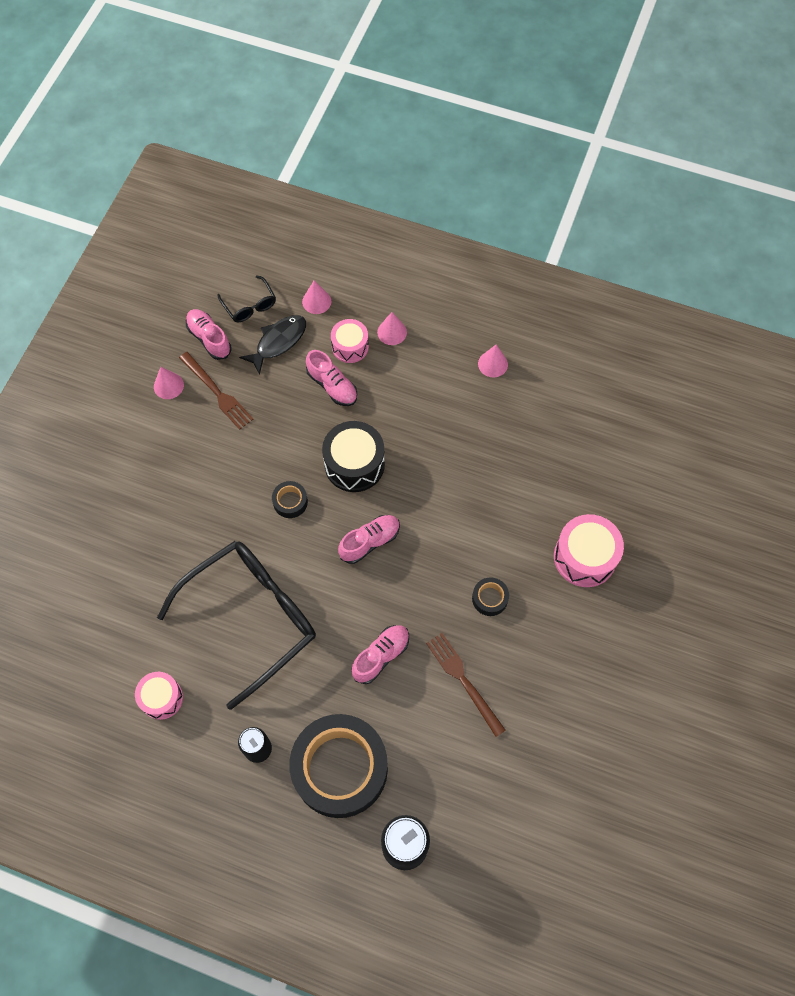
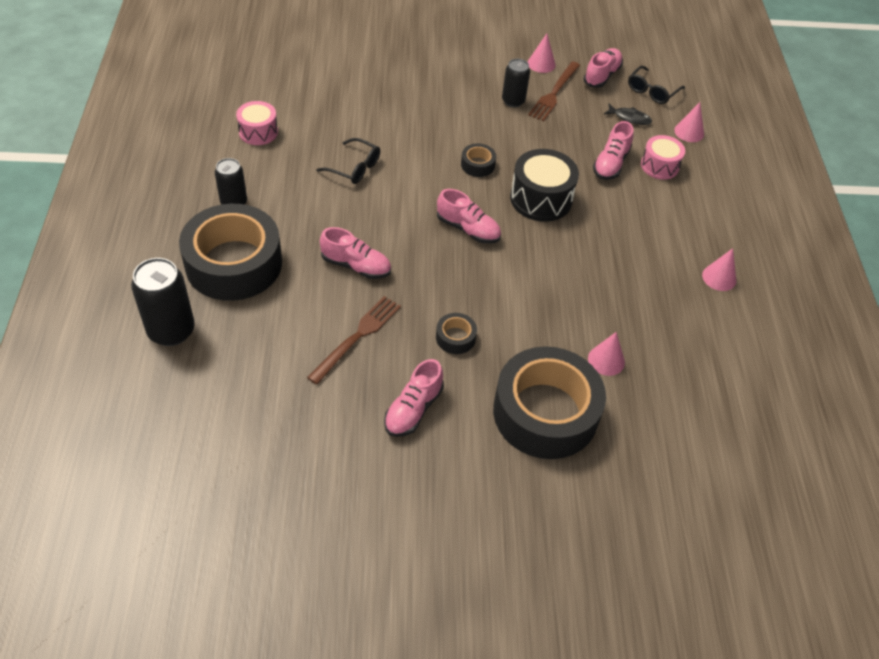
camera: 65 degrees right, 15 degrees down
(213, 434) = (513, 101): none -> black can
(252, 617) = (354, 168): black glasses -> black glasses, size x0.43
(278, 342) = (629, 118): black fish -> black fish, size x0.63
(392, 332) = (697, 191): pink cone -> pink cone (606, 360)
(552, 659) = (413, 409): none -> pink shoe
(584, 557) = (545, 412): pink drum -> black tape

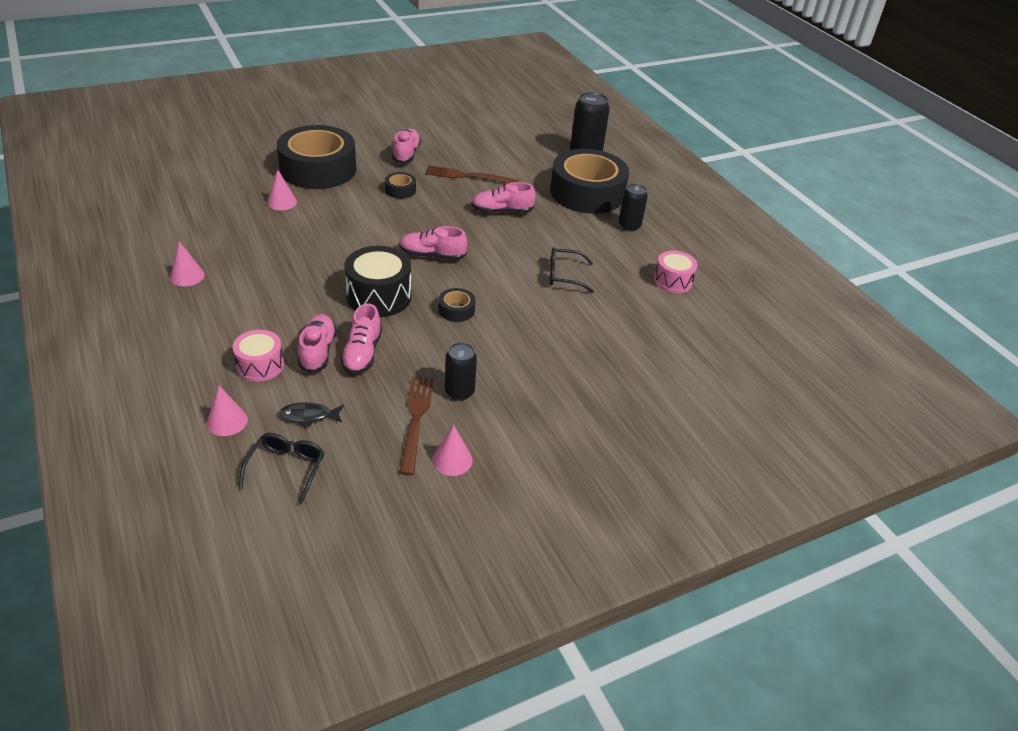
camera: 155 degrees right, 10 degrees down
(357, 337) = (468, 176): brown fork -> brown fork turned 90 degrees clockwise
(602, 75) = (363, 470): pink shoe -> pink shoe (362, 353)

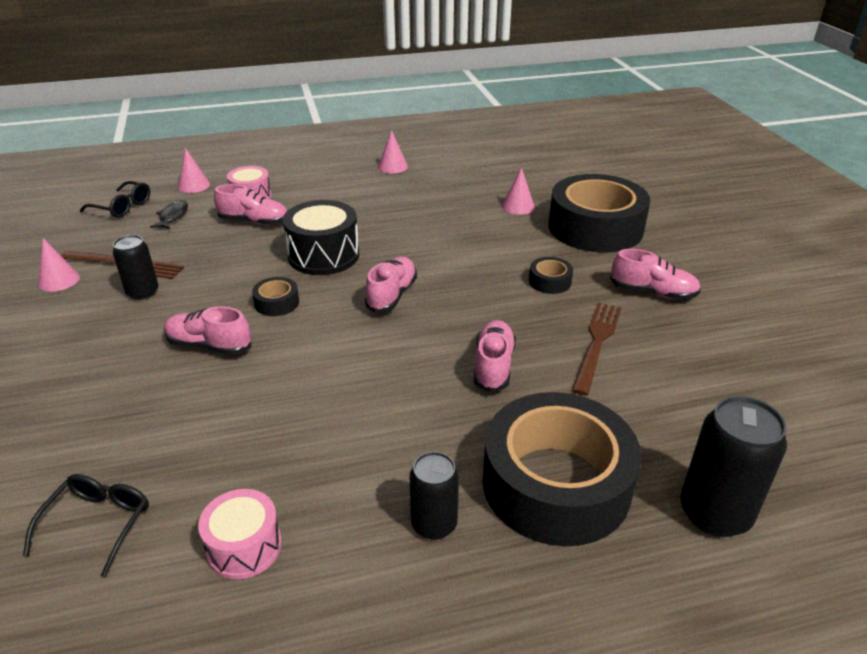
camera: 105 degrees right, 5 degrees down
(362, 353) = (237, 243): pink shoe -> pink shoe (209, 345)
(564, 275) = (310, 405): black glasses -> black glasses (98, 523)

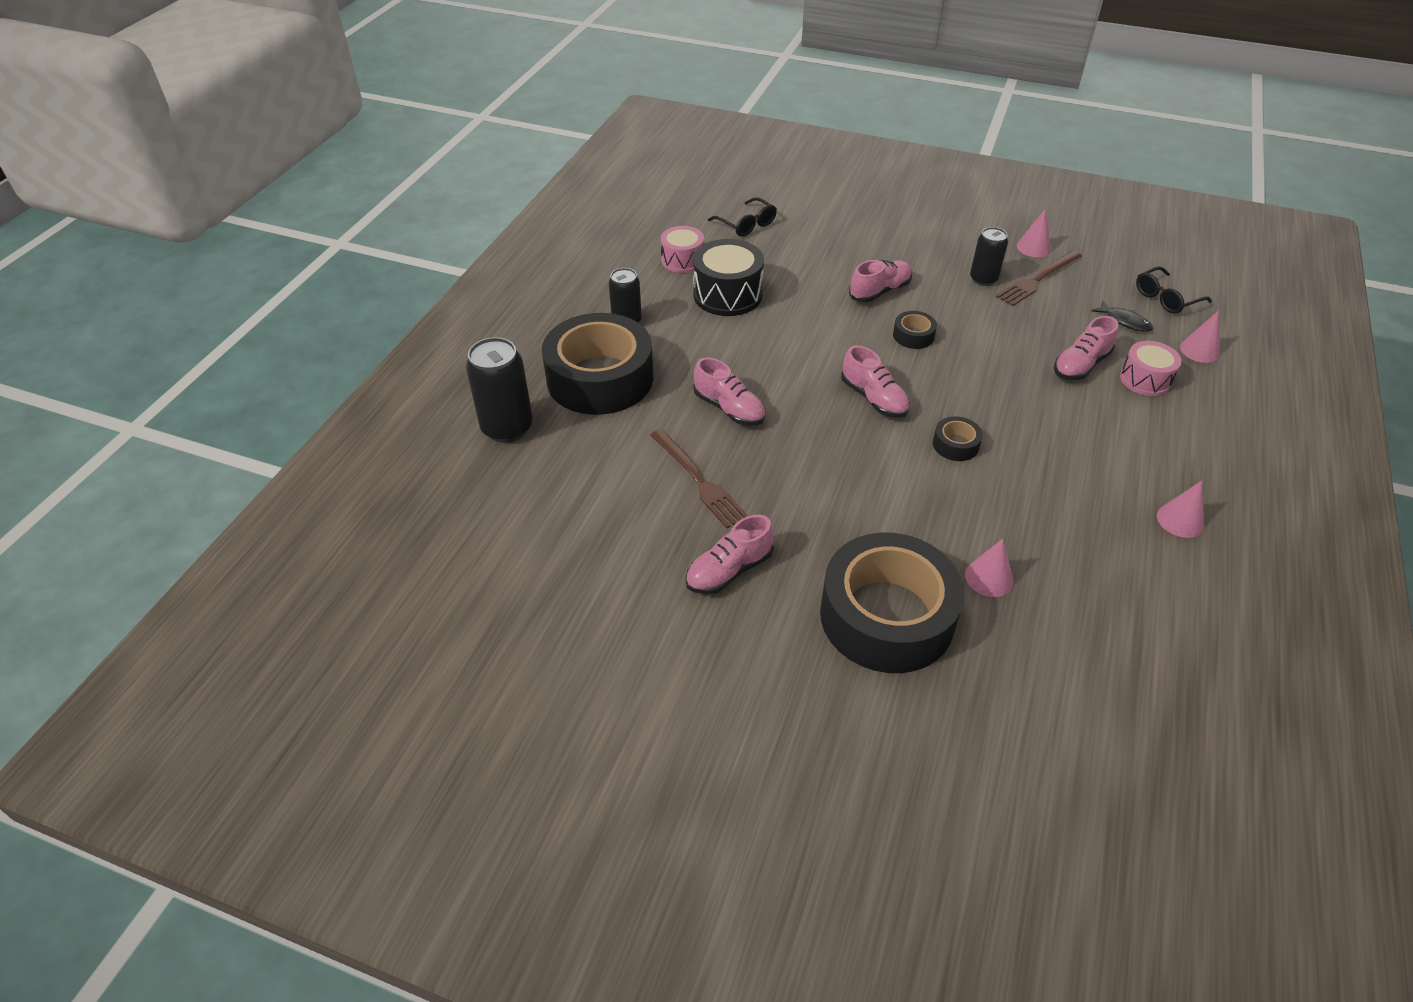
camera: 125 degrees right, 10 degrees up
(323, 255) = (976, 385): black drum -> black drum (727, 295)
(550, 281) = (811, 508): black tape -> black tape (955, 445)

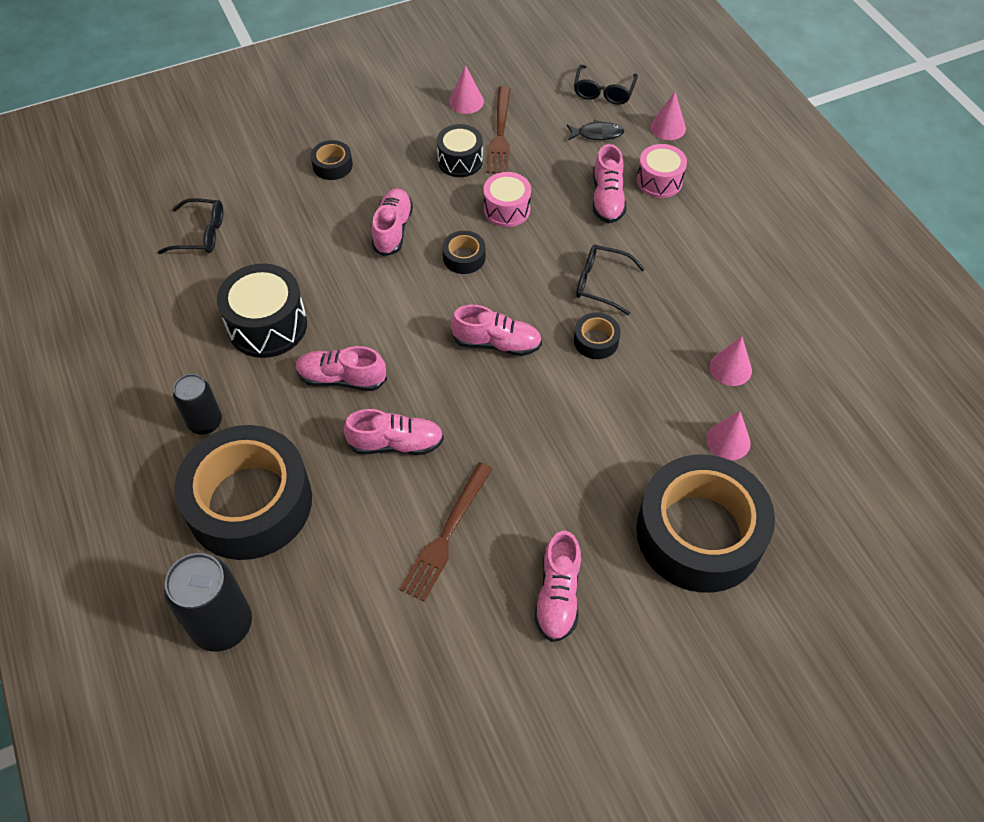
camera: 45 degrees left, 10 degrees up
(682, 260) = (183, 316): pink drum -> pink drum (507, 209)
(698, 480) = (446, 534): brown fork -> brown fork turned 105 degrees clockwise
(739, 351) = (342, 379): none -> pink shoe
(882, 233) = (332, 165): none -> black tape
(983, 279) = (460, 161): black can -> black drum
(1006, 413) = (601, 283): none -> black glasses
(1180, 520) = (789, 291): pink cone -> pink cone (730, 368)

